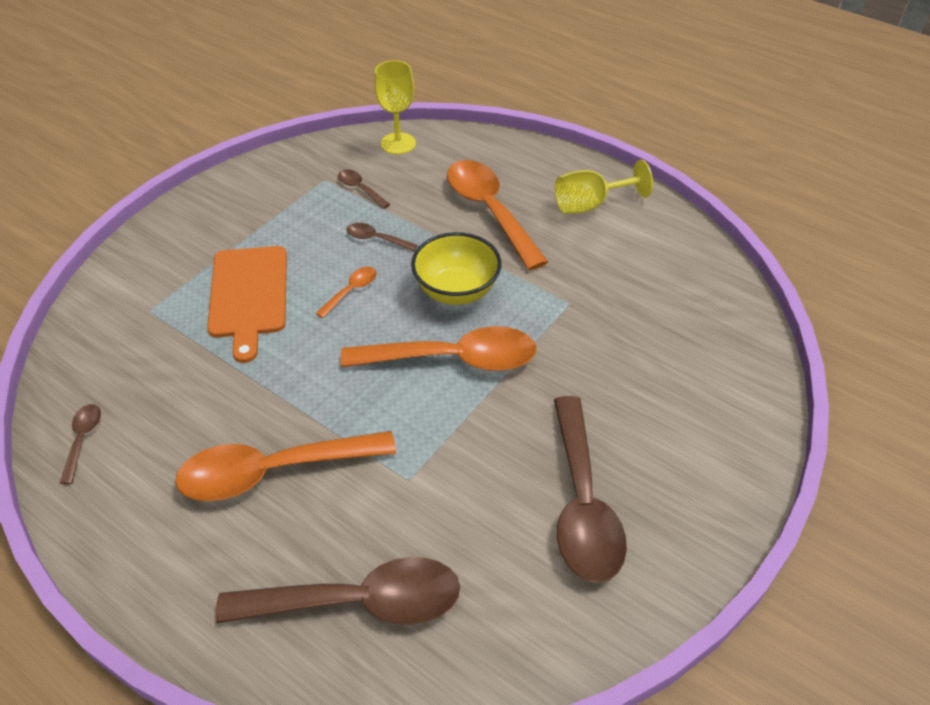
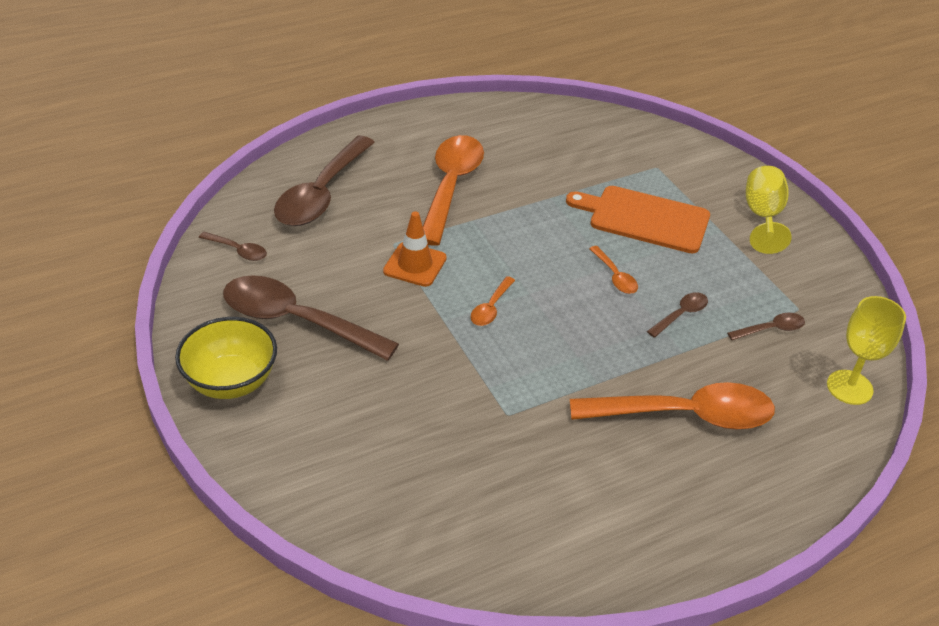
camera: 115 degrees right, 5 degrees down
(83, 440) = (541, 119): brown spoon -> brown spoon (238, 250)
(430, 443) = (415, 265): none -> orange traffic cone
(453, 359) = (491, 308): orange spoon -> orange spoon, size x0.44
(456, 291) = (574, 342): yellow bowl -> yellow bowl (231, 381)
(590, 205) = (653, 511): yellow goblet -> yellow goblet (762, 216)

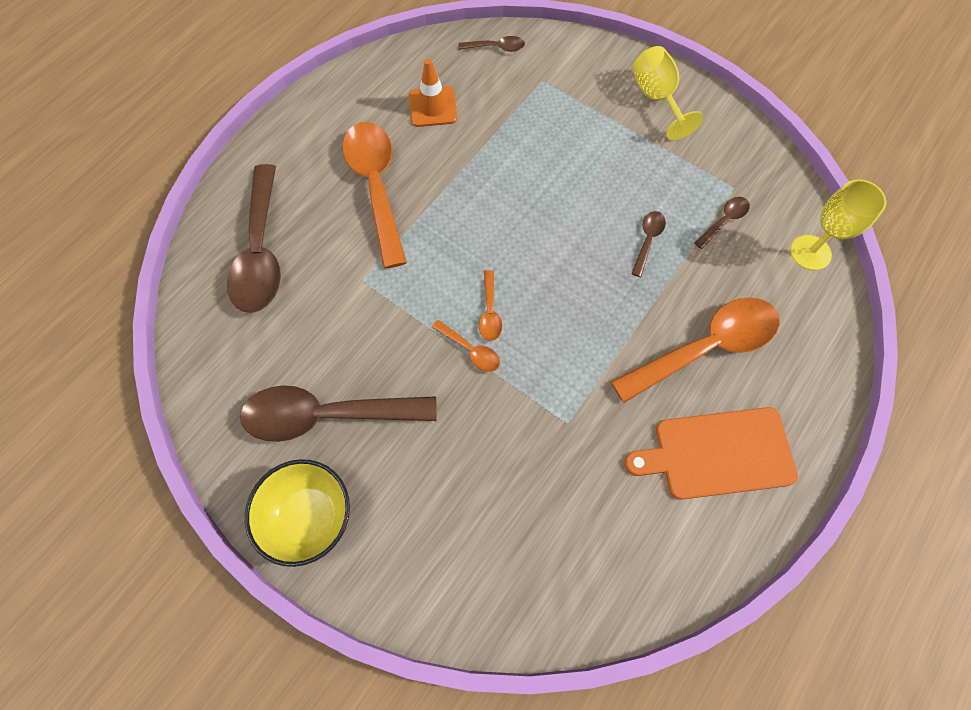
camera: 25 degrees left, 25 degrees up
(238, 250) = (222, 360): brown spoon -> brown spoon (496, 48)
(415, 265) = (396, 295): orange traffic cone -> orange traffic cone (433, 107)
(615, 276) = (573, 224): orange spoon -> orange spoon (470, 350)
(644, 219) = (563, 146): orange cutting board -> orange cutting board (718, 453)

